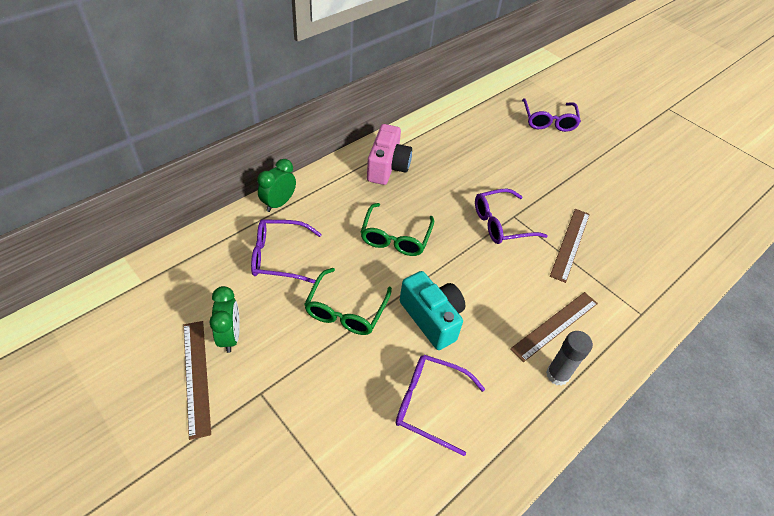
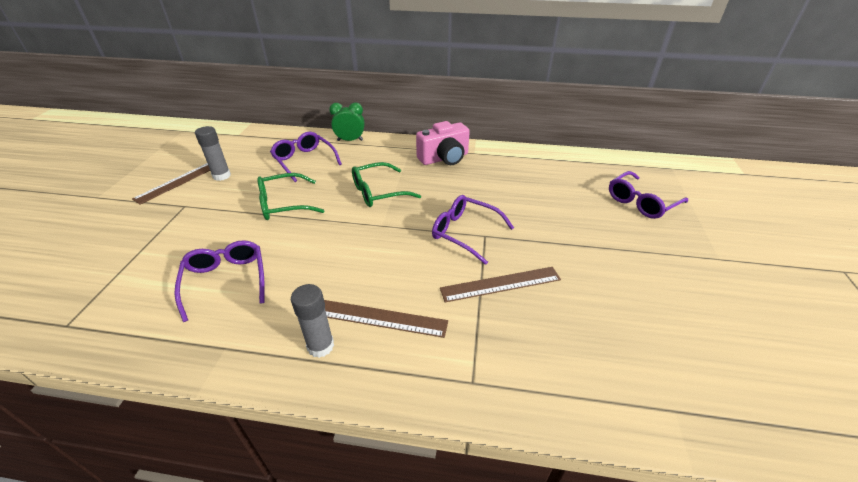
camera: 55 degrees right, 10 degrees down
(230, 336) = (221, 176): green clock -> grey glue stick
(432, 318) = (315, 244): turquoise camera -> none

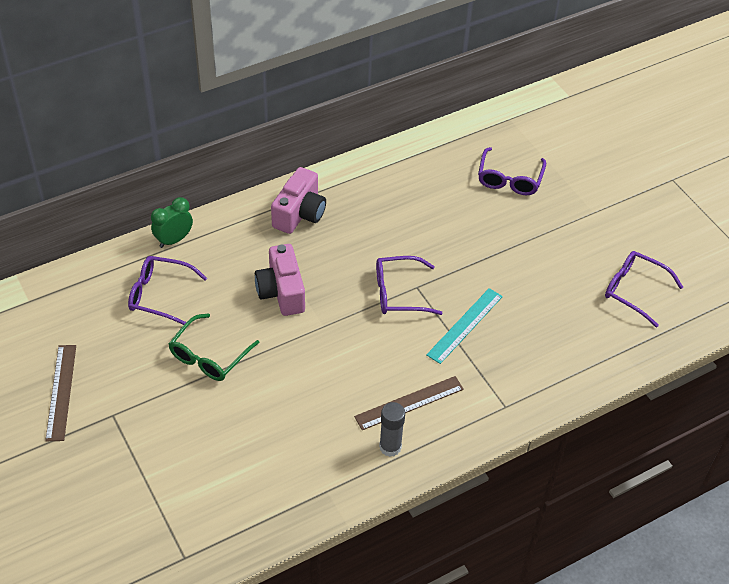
camera: 40 degrees left, 10 degrees up
(221, 176) = (97, 362): grey glue stick -> none
(226, 281) = (259, 450): purple glasses -> purple glasses (634, 290)
(378, 192) = (281, 292): green glasses -> pink camera
(500, 284) = (465, 325): brown ruler -> turquoise ruler

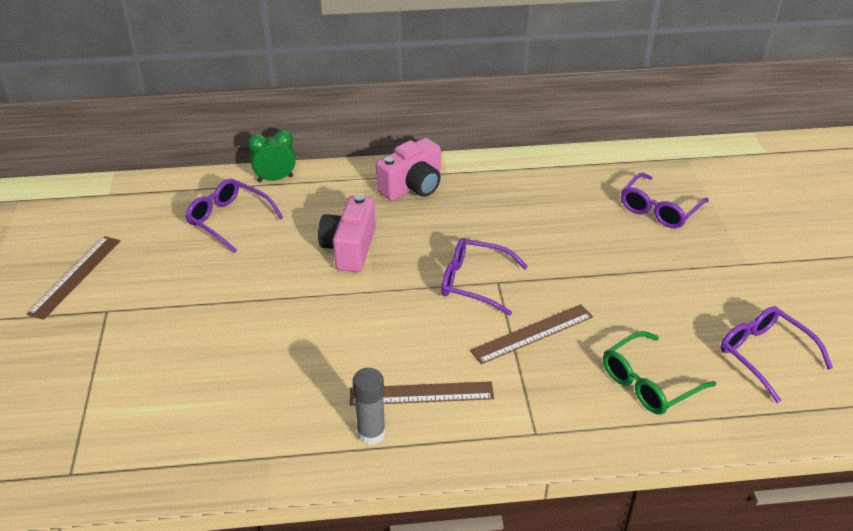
camera: 25 degrees right, 10 degrees down
(209, 356) = (238, 285): green glasses -> green glasses (649, 383)
(465, 325) = (532, 333): turquoise ruler -> brown ruler

